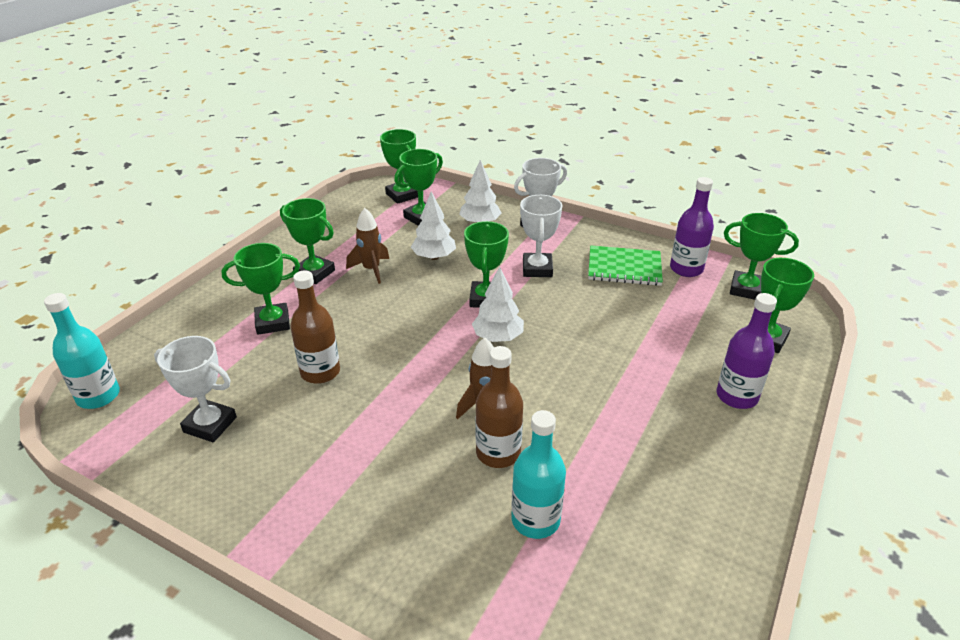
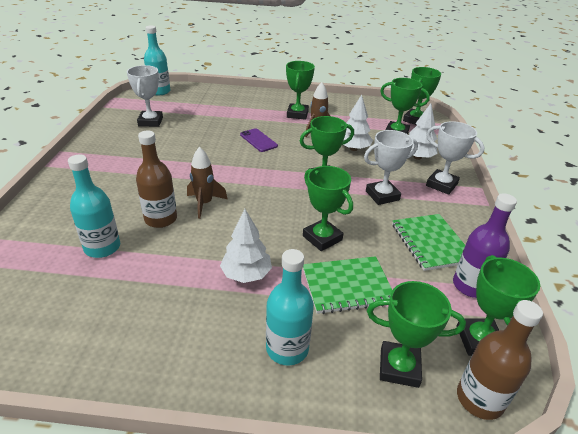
camera: 65 degrees right, 0 degrees up
(272, 322) = (241, 115): green trophy -> green trophy (322, 238)
(320, 372) = (207, 139): brown bottle -> brown bottle (479, 399)
(359, 324) = (258, 140): none -> purple phone
(498, 337) = (281, 194): white tree -> white tree (246, 274)
(667, 336) = (347, 286): none -> green notebook
(736, 396) = (287, 348): purple bottle -> turquoise bottle

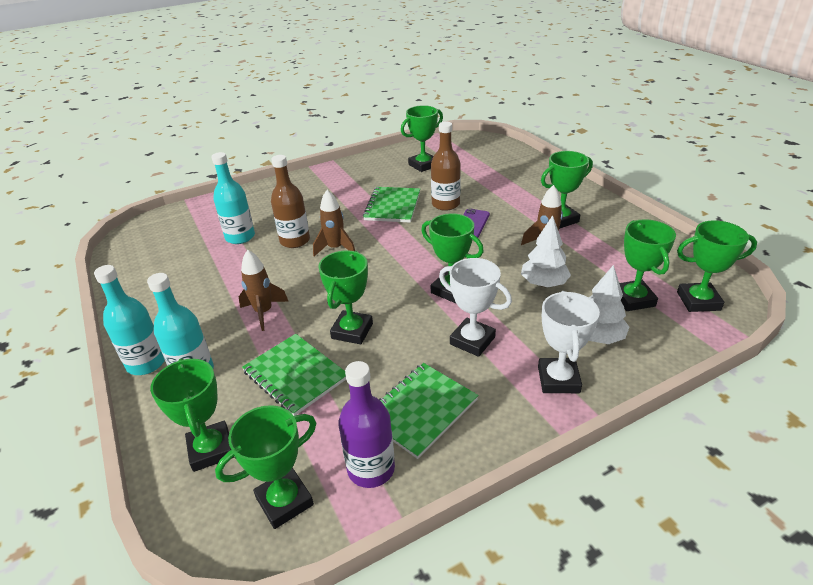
camera: 60 degrees right, 0 degrees up
(150, 122) = (423, 165): white trophy -> green trophy
(159, 91) = (479, 141): turquoise bottle -> turquoise bottle (146, 363)
(186, 156) = (392, 206): none -> green notebook
(246, 274) = (264, 312): white tree -> brown rocket
(479, 399) = (201, 524): brown bottle -> brown bottle (445, 204)

